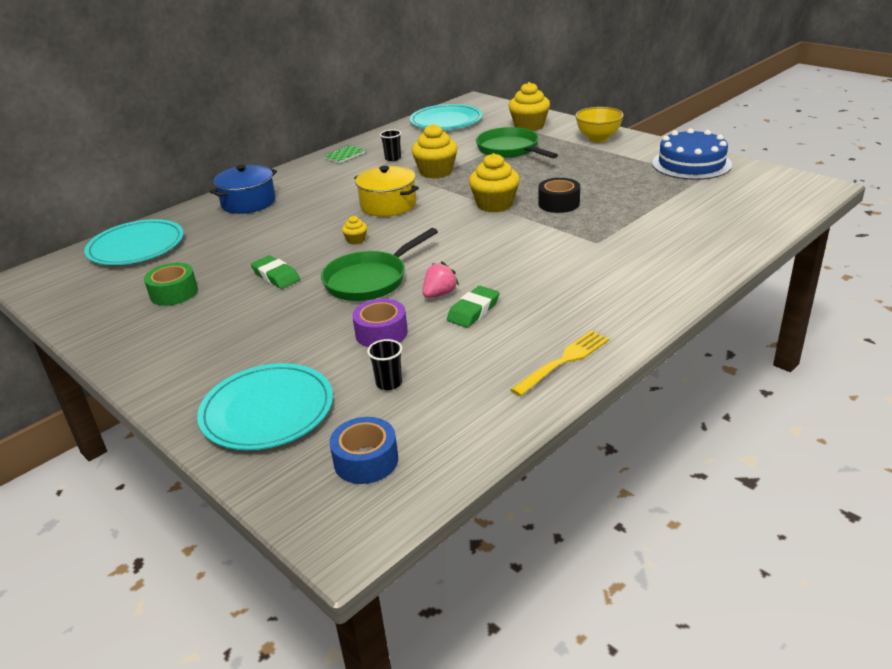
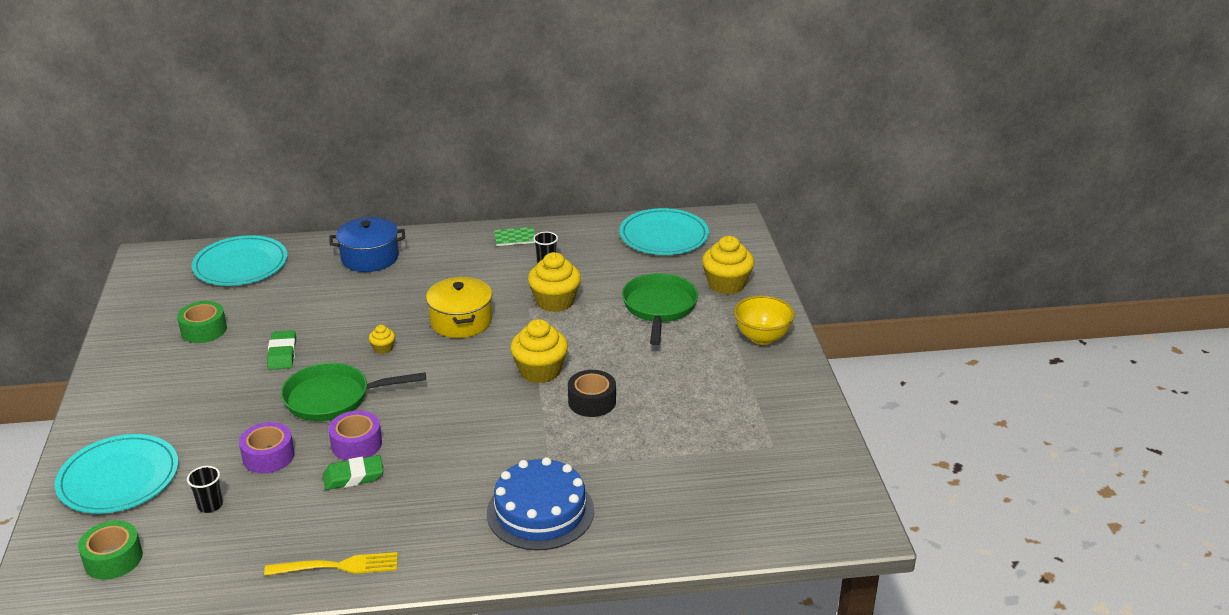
camera: 35 degrees right, 0 degrees up
(366, 460) = (113, 559): blue tape -> green tape
(439, 294) = (356, 444): pink strawberry -> purple tape
(691, 164) = (792, 423): blue cake -> blue cake (540, 511)

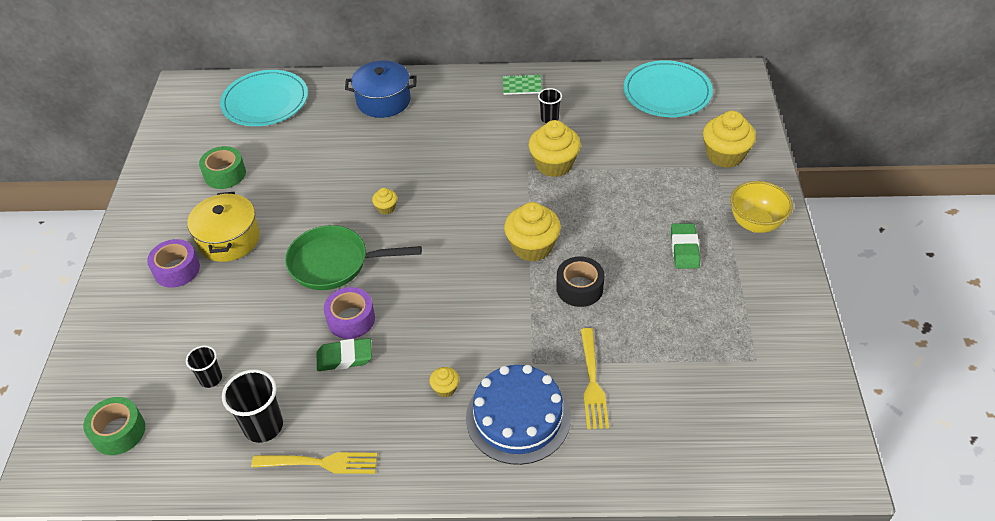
camera: 10 degrees right, 15 degrees up
(119, 478) = (133, 338): turquoise plate -> none
(268, 456) = (269, 326): purple tape -> purple tape (177, 270)
(273, 541) = (263, 426): none -> black cup
(282, 353) = (293, 207): green eraser -> green eraser (684, 249)
(461, 321) = (462, 181): yellow pot -> yellow pot (229, 239)
(462, 494) = (445, 388): none -> yellow cupcake
(613, 477) = (592, 382): none -> yellow fork
(659, 308) = (655, 179): green pan -> none

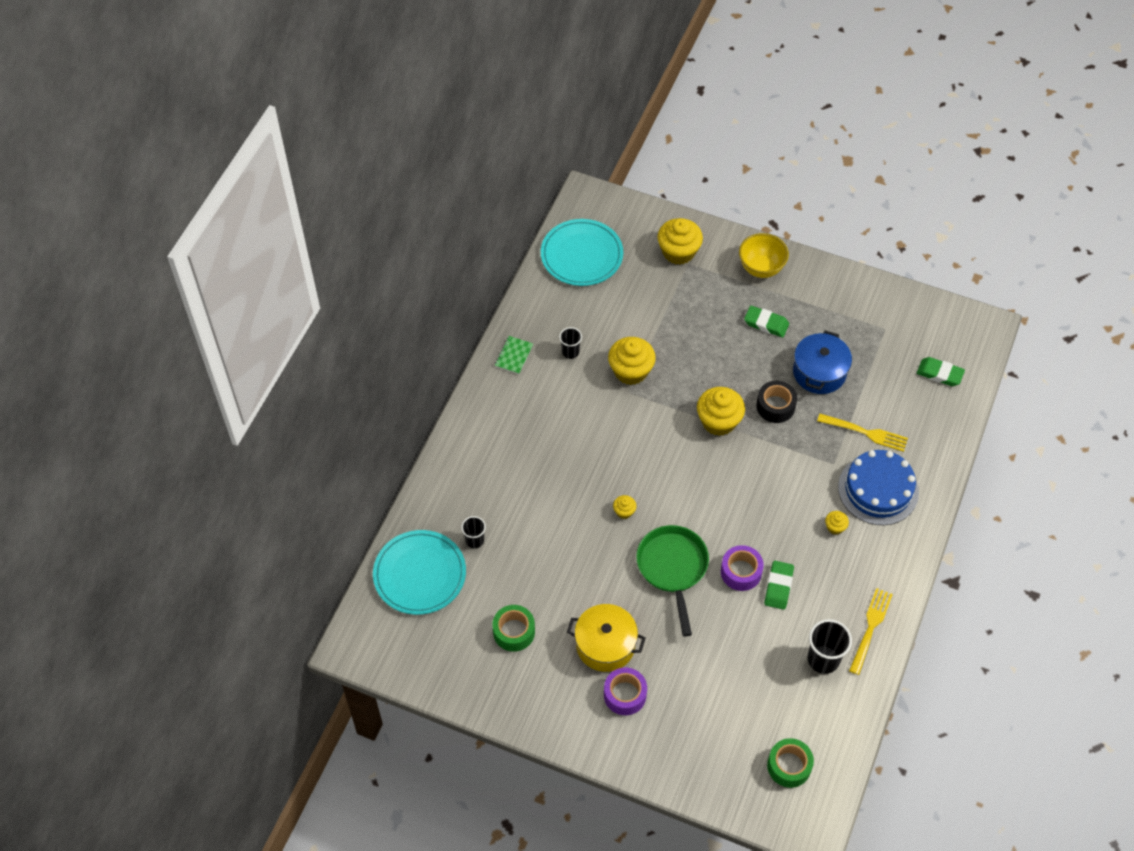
camera: 70 degrees left, 10 degrees up
(211, 379) = (761, 688): black cup -> black cup (474, 540)
(334, 263) = (673, 568): green pan -> green pan turned 150 degrees clockwise
(383, 101) = (475, 472): blue pot -> blue pot (819, 372)
(728, 437) = (939, 374): none -> green eraser

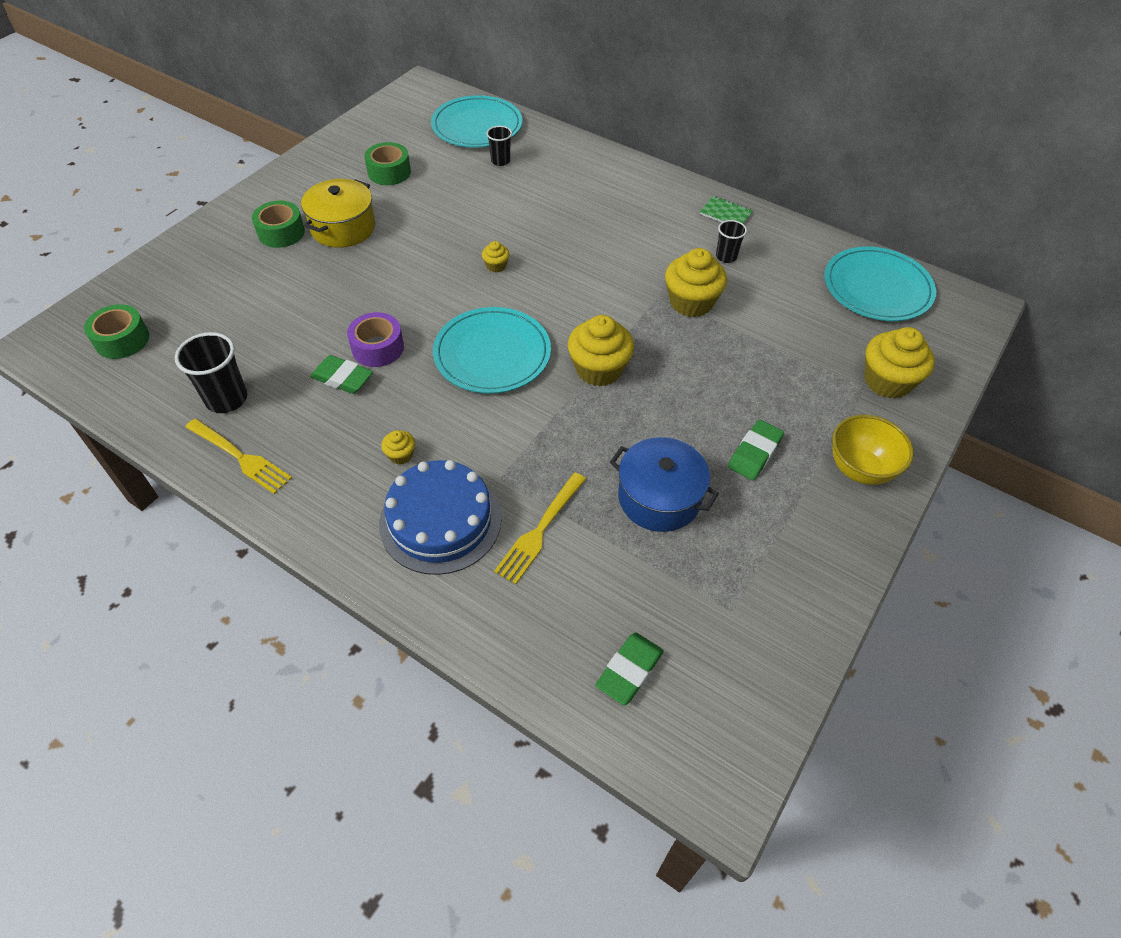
camera: 100 degrees right, 5 degrees down
(625, 695) = (281, 232): purple tape -> green tape
(673, 568) = (408, 292): green pan -> none
(723, 492) = (492, 354): none -> turquoise plate
(775, 406) = (609, 433): black tape -> none

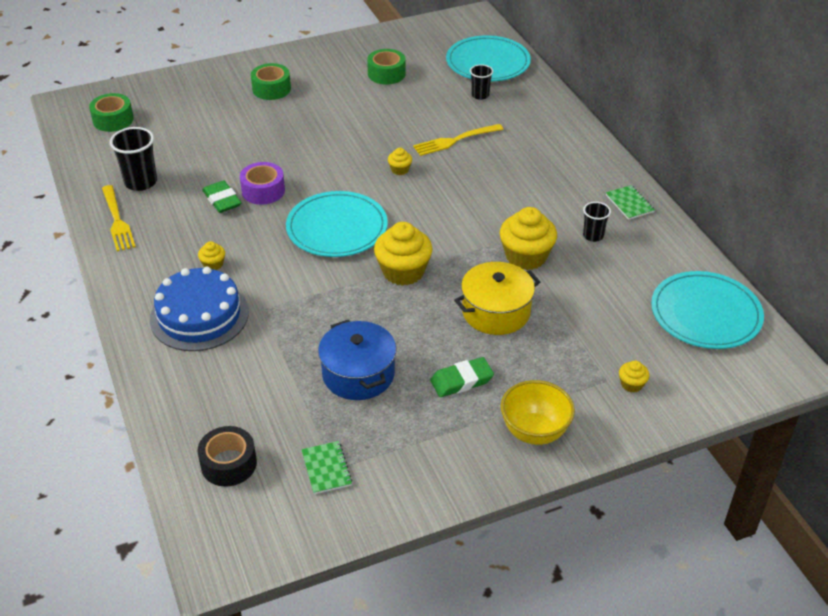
camera: 35 degrees right, 10 degrees down
(343, 228) = (316, 101): yellow pot -> yellow pot (496, 312)
(540, 530) = (256, 353): yellow fork -> yellow fork (455, 140)
(629, 670) = (228, 464): green eraser -> black tape
(725, 616) = (326, 468): none -> green notebook
(887, 381) = (631, 384): yellow cupcake -> yellow cupcake, size x0.47

